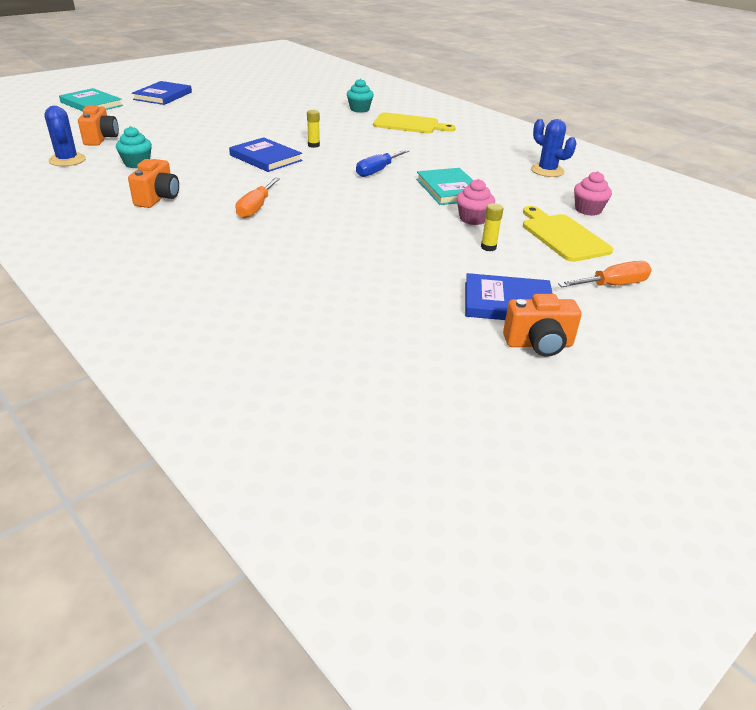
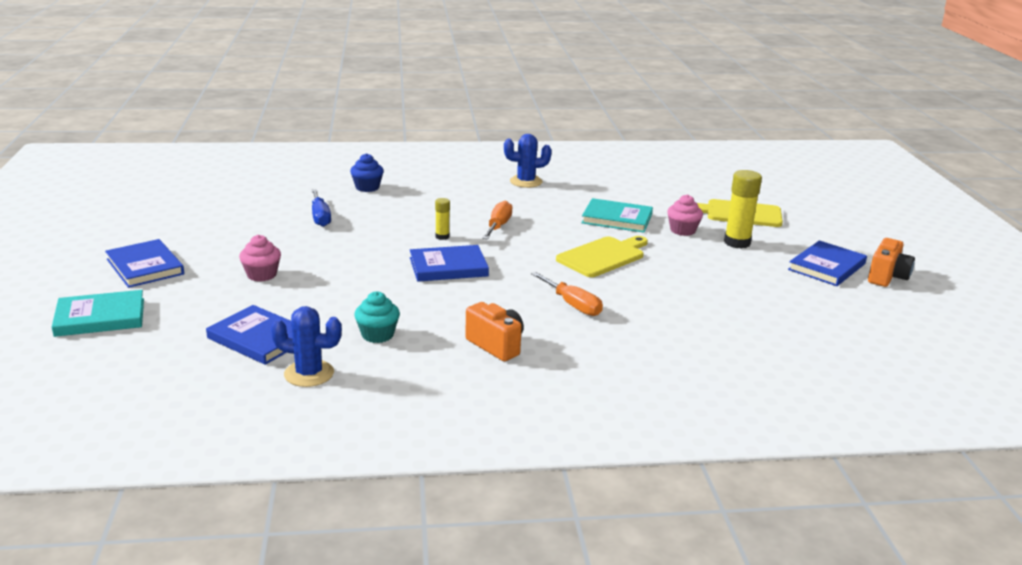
camera: 55 degrees left, 10 degrees down
(101, 139) = (259, 338): orange camera -> blue book
(359, 109) = (367, 187): turquoise cupcake -> blue cupcake
(377, 171) = (543, 231): blue screwdriver -> blue screwdriver (320, 217)
(409, 124) = (443, 182): yellow cutting board -> yellow cutting board (603, 256)
(488, 247) = (737, 242): yellow glue stick -> yellow glue stick, size x1.88
(547, 171) = (617, 174): blue cactus -> blue cactus (526, 182)
(588, 210) = (703, 190): pink cupcake -> pink cupcake (262, 275)
(612, 285) = (824, 228): orange screwdriver -> orange screwdriver (498, 226)

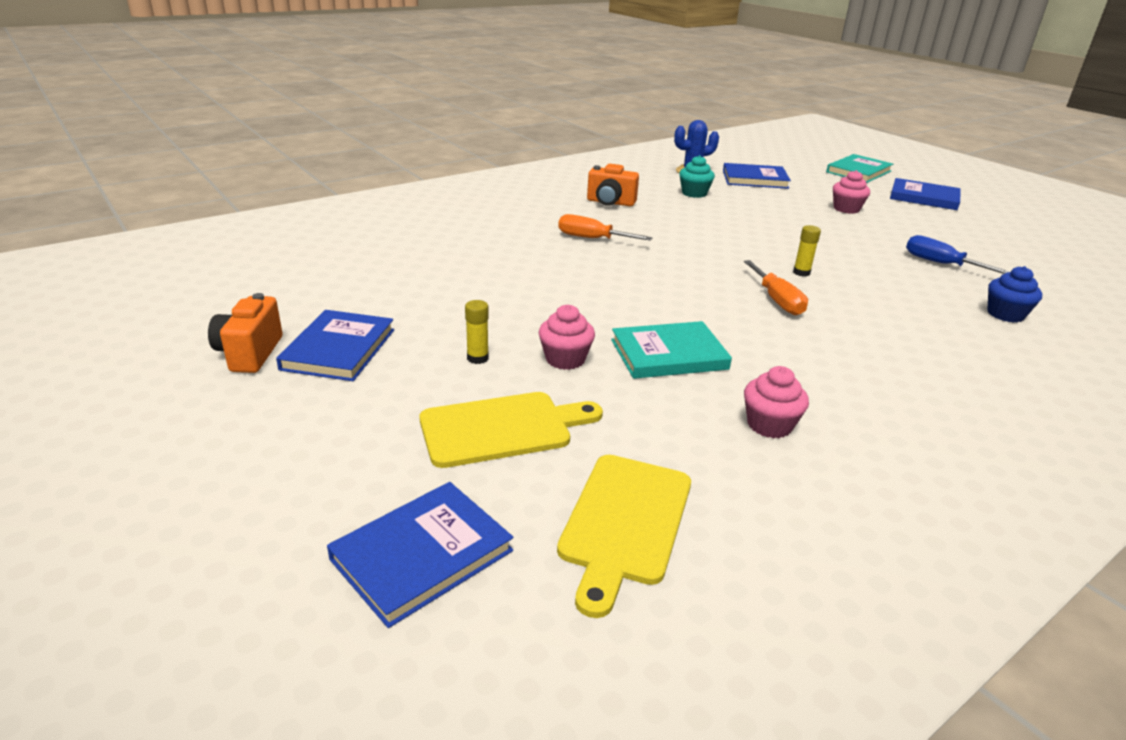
camera: 150 degrees right, 5 degrees up
(448, 267) = (738, 245): blue book -> blue book (422, 555)
(526, 182) = (883, 393): blue cactus -> none
(603, 256) = (620, 292): yellow cutting board -> yellow cutting board (624, 522)
(604, 186) = (769, 425): none -> pink cupcake
(737, 242) = (477, 358): yellow glue stick -> yellow glue stick, size x0.53

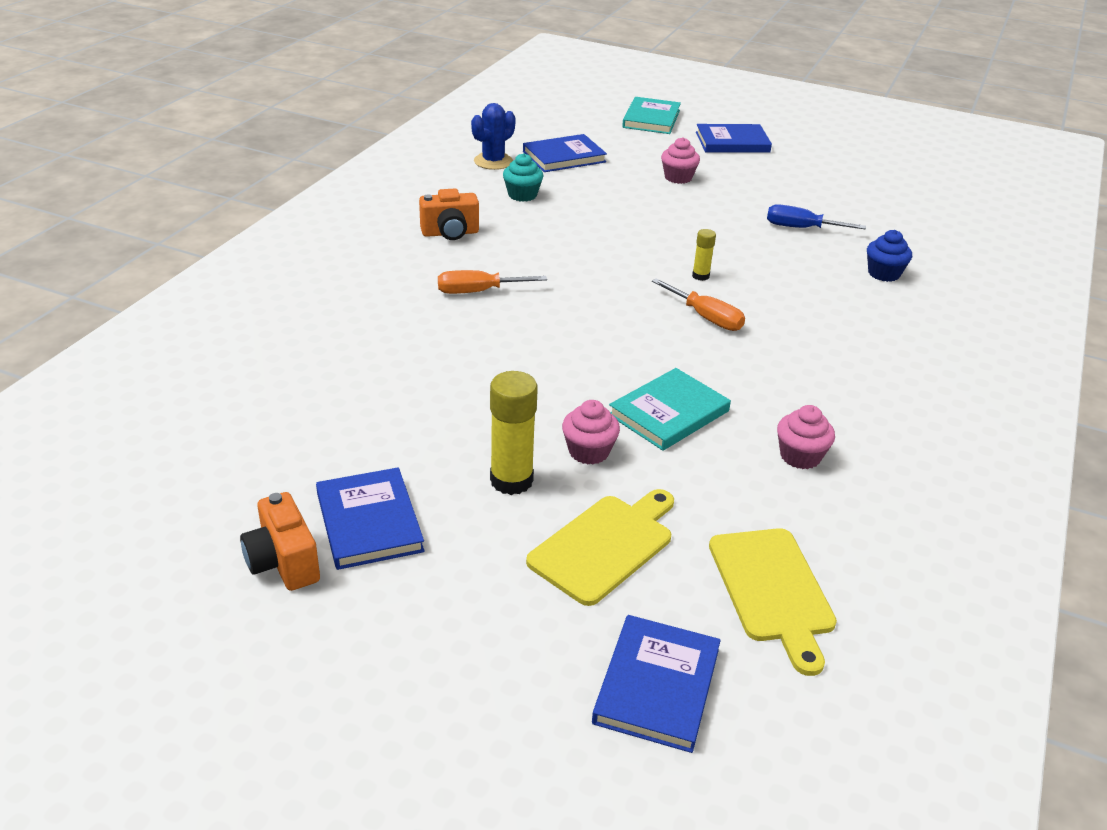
camera: 30 degrees left, 5 degrees up
(477, 358) = (511, 480): yellow glue stick -> yellow glue stick, size x1.88

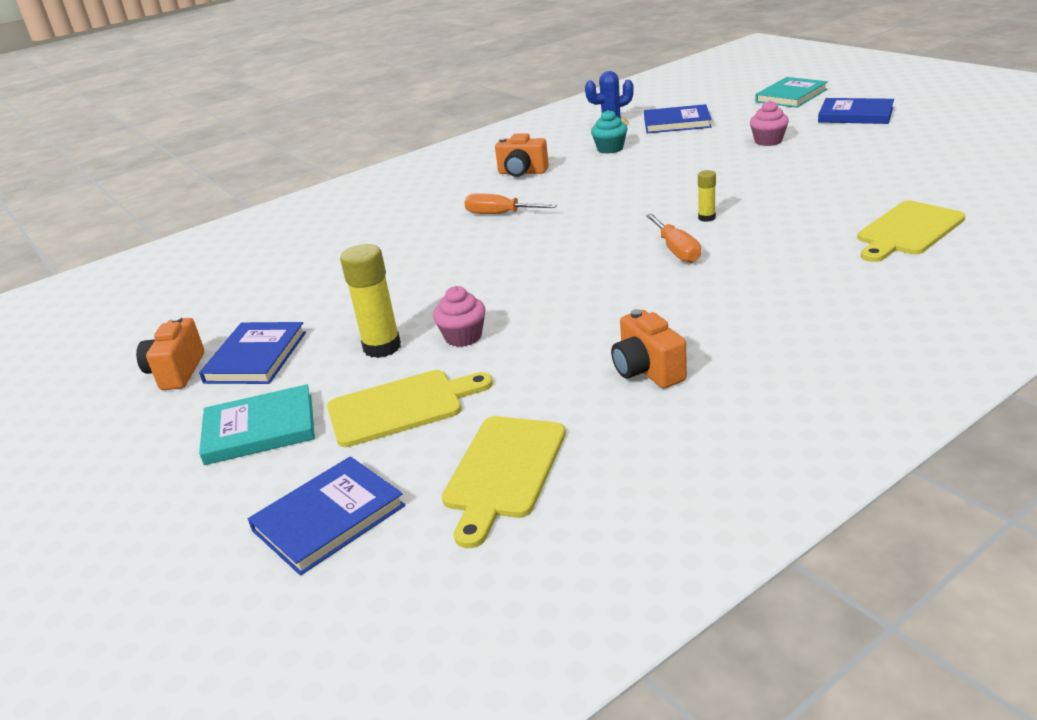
camera: 35 degrees right, 5 degrees down
(669, 413) = (562, 319): turquoise book -> turquoise book (260, 429)
(800, 456) = (647, 371): pink cupcake -> orange camera
(801, 228) = (854, 186): blue screwdriver -> none
(883, 273) = (907, 230): blue cupcake -> yellow cutting board

